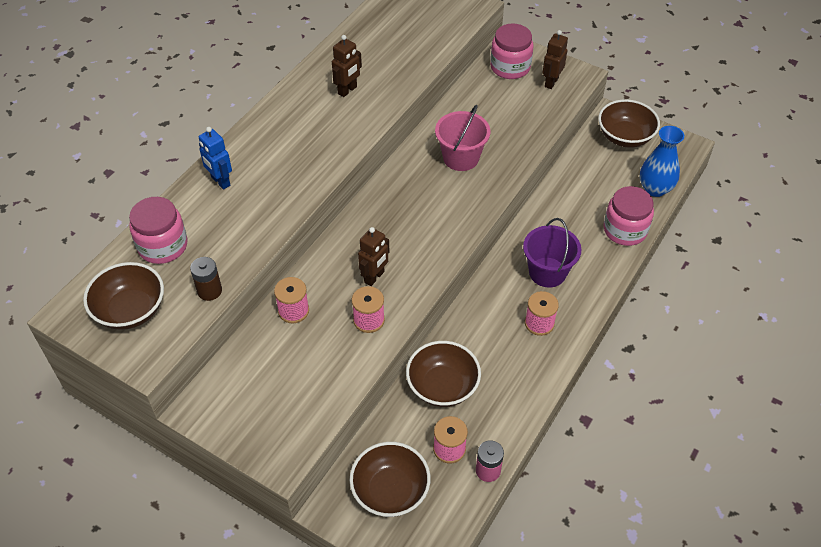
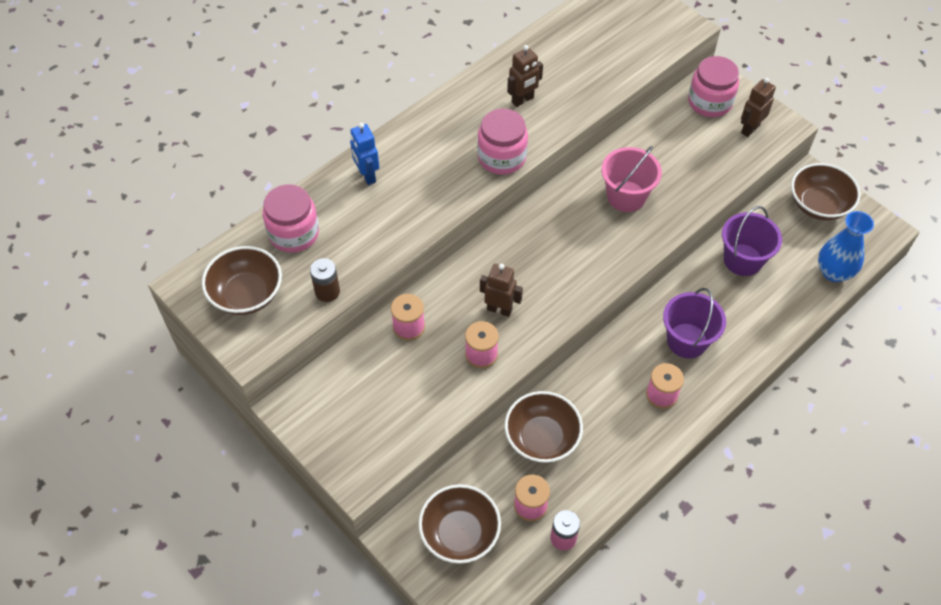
camera: 15 degrees right, 5 degrees up
(374, 277) = (499, 309): brown robot -> brown robot turned 120 degrees counterclockwise
(575, 194) = (743, 260): none -> purple bucket
(625, 230) = (785, 312): pink jar -> pink jar (502, 157)

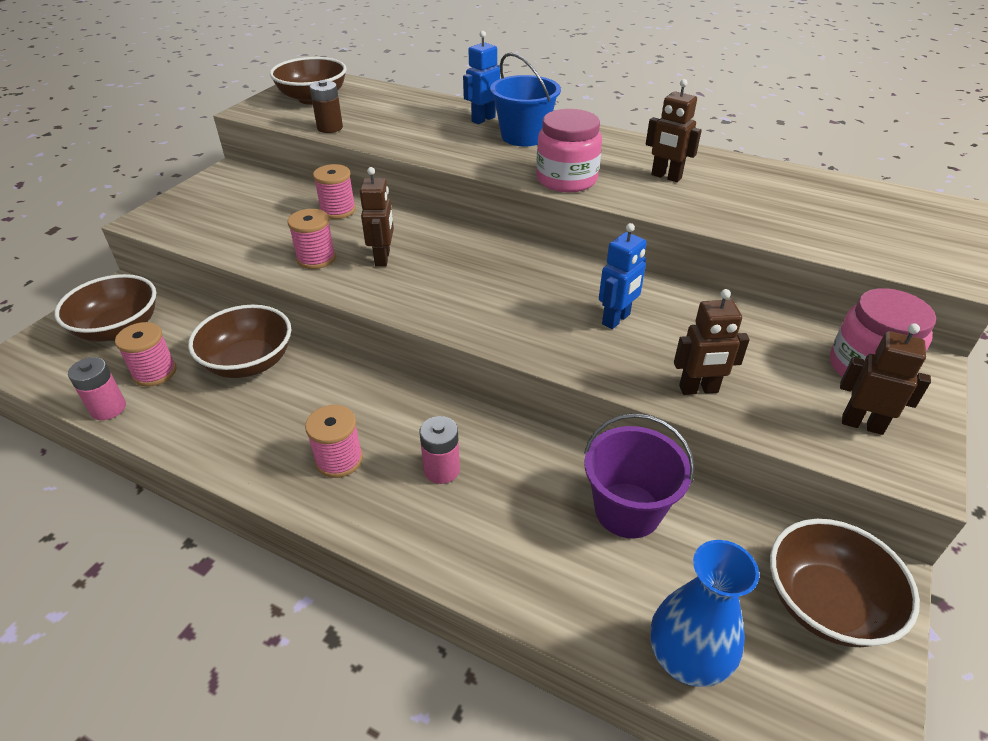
camera: 70 degrees right, 15 degrees down
(294, 233) = (391, 103): pink jar -> none
(415, 159) = (524, 136): none -> blue bucket
(626, 196) = (616, 319): pink bucket -> blue robot
(687, 340) = (441, 470): purple bucket -> pink battery
(703, 184) = (698, 389): none -> brown robot

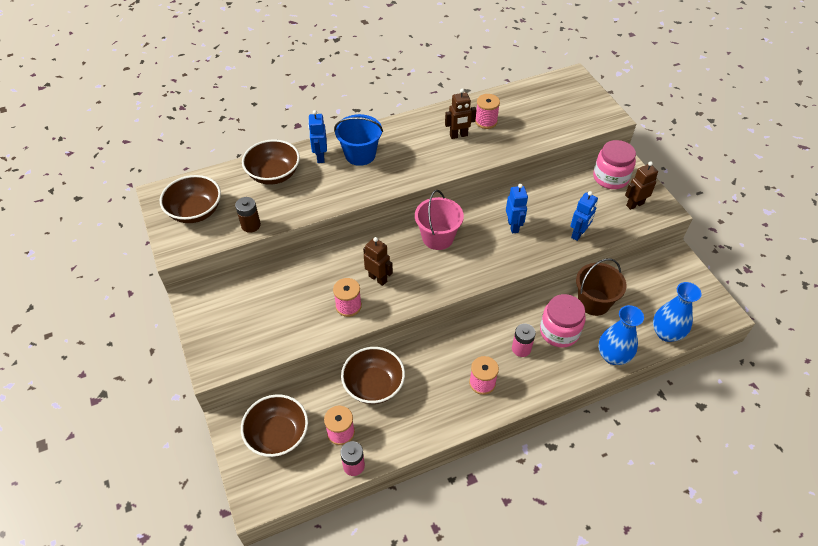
camera: 50 degrees left, 10 degrees up
(338, 210) = (306, 271): pink spool -> pink spool (486, 121)
(506, 269) = (438, 237): none -> pink bucket
(546, 598) = (613, 356): none -> blue vase
(566, 179) = (423, 169): pink jar -> pink jar (559, 331)
(627, 510) = (593, 302): purple bucket -> brown bucket
(698, 389) = (578, 234): brown robot -> blue robot
(825, 603) = (675, 279): brown bowl -> brown bowl (274, 174)

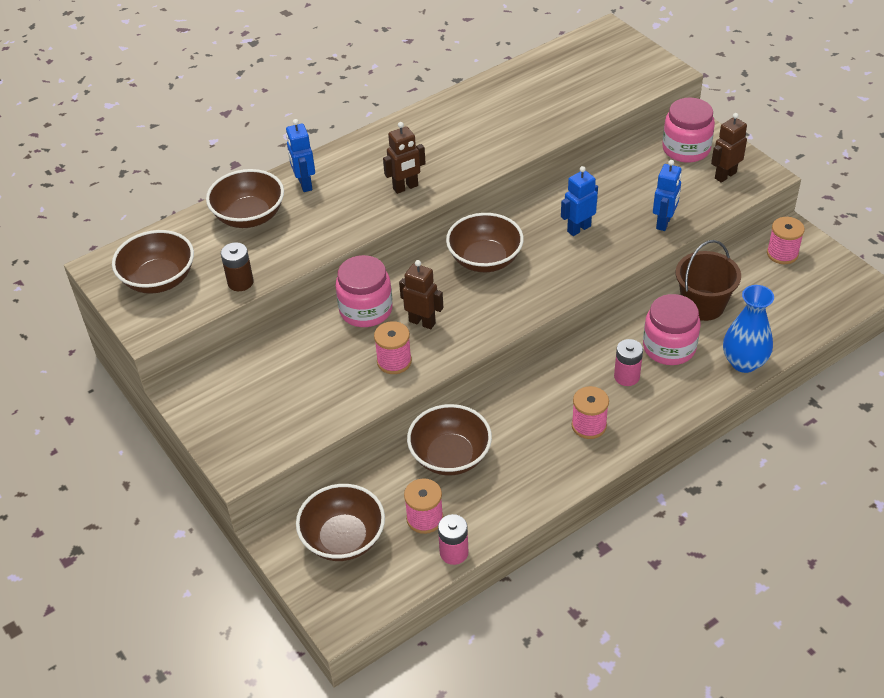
camera: 10 degrees left, 5 degrees down
(340, 260) = (366, 310): none -> pink jar
(360, 154) = (357, 172): blue bucket -> none
(438, 237) = (485, 259): pink bucket -> brown bowl
(458, 135) = (479, 127): brown robot -> brown robot (405, 187)
(486, 121) = (510, 104): pink spool -> pink spool (782, 254)
(513, 226) = (578, 228): blue robot -> blue robot turned 105 degrees counterclockwise
(666, 333) = (802, 323): blue vase -> none

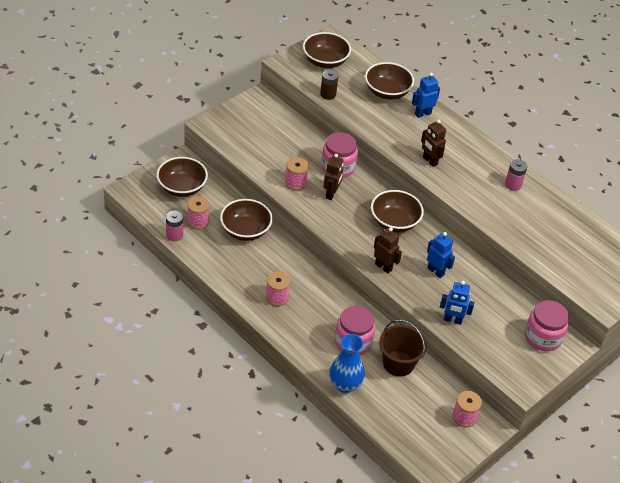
camera: 75 degrees right, 0 degrees up
(626, 376) = (322, 318): pink battery -> pink battery (513, 184)
(725, 175) = (516, 360): brown robot -> brown robot (383, 267)

